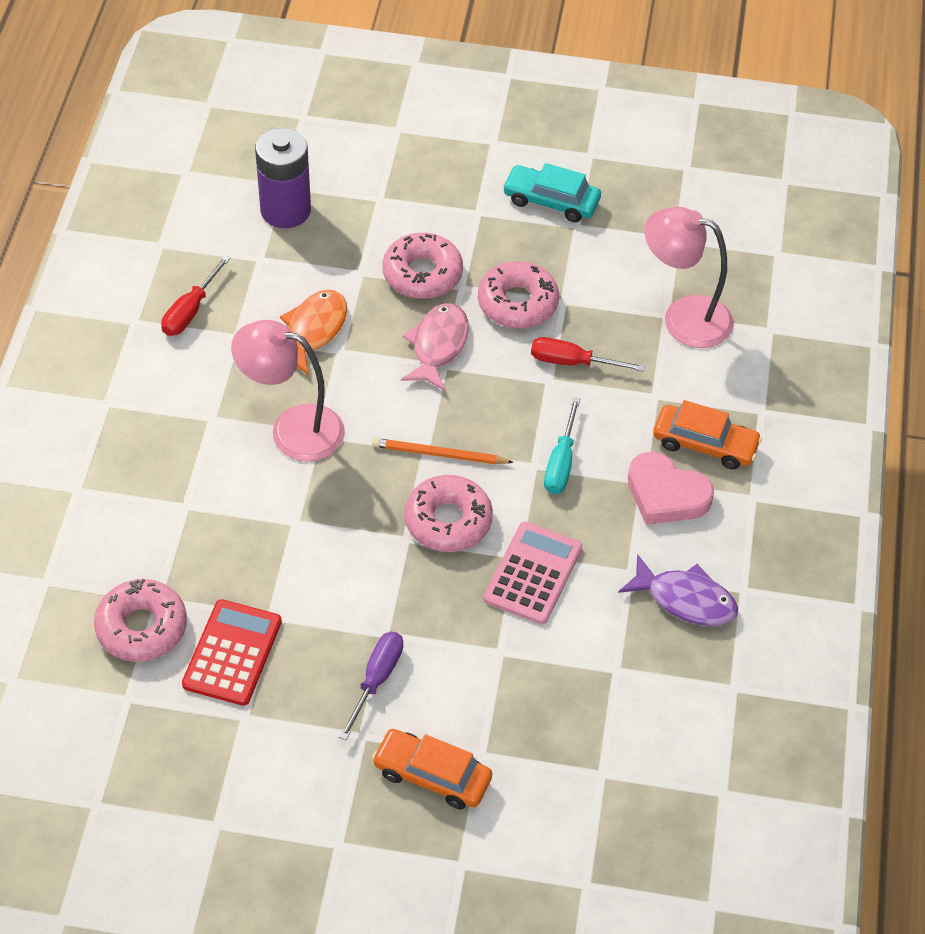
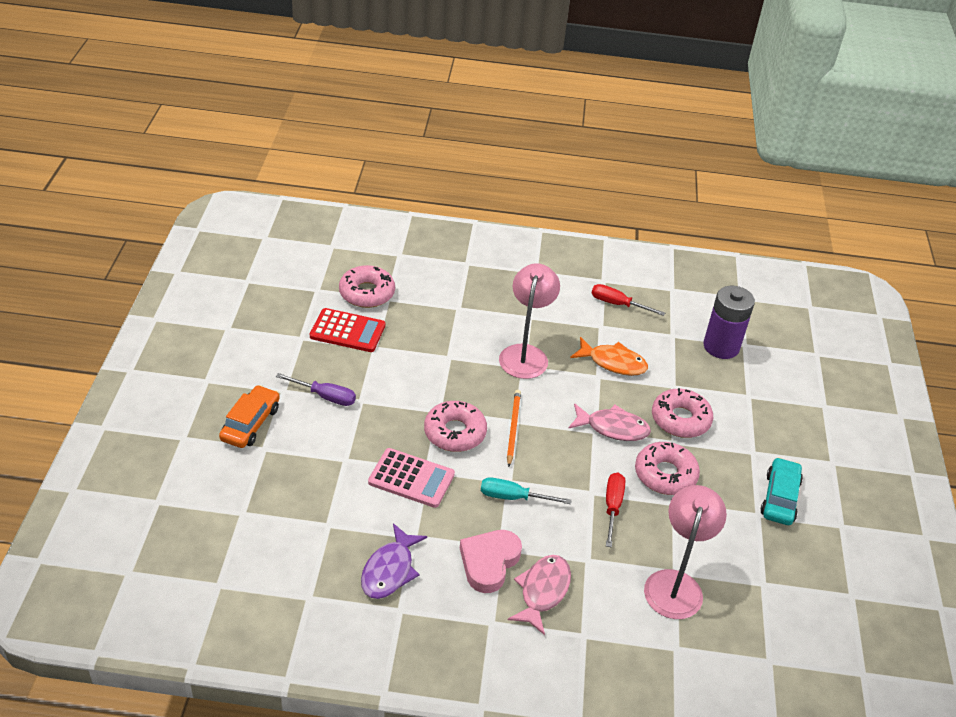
camera: 85 degrees right, 10 degrees down
(705, 444) = (542, 591): orange car -> pink fish

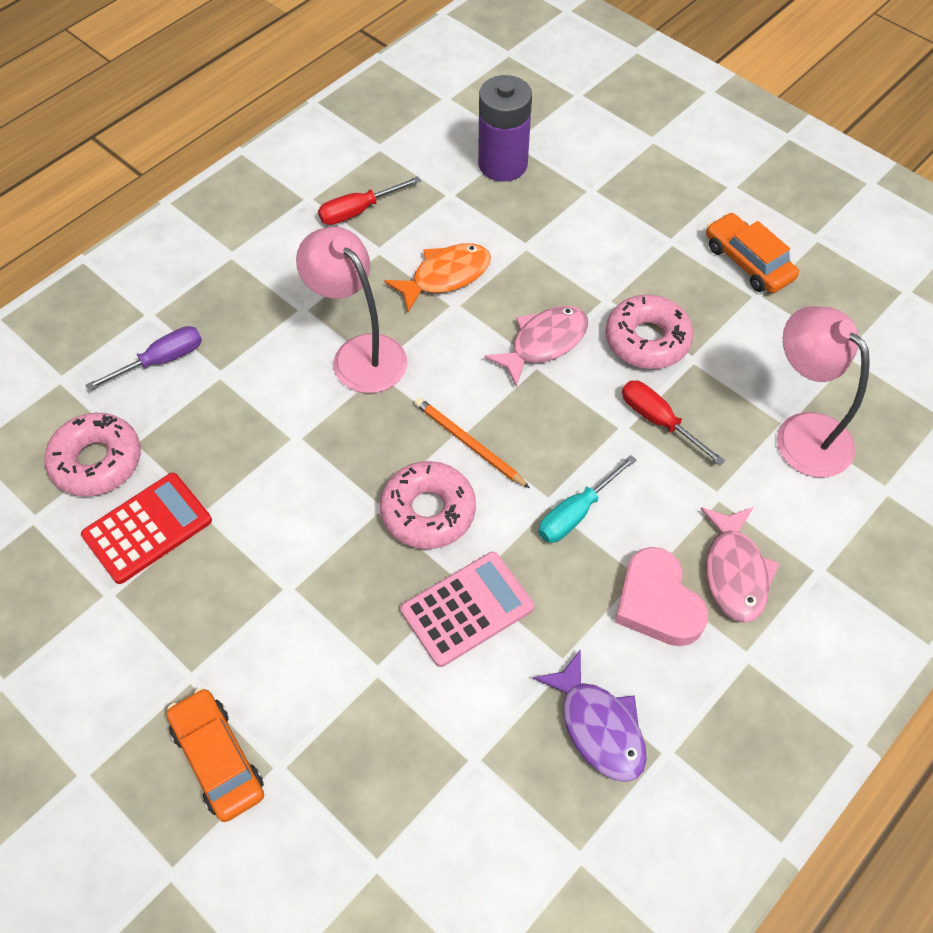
camera: 50 degrees left, 15 degrees up
(325, 396) = (245, 629): purple screwdriver -> purple screwdriver (161, 361)
(542, 591) = (735, 572): pink fish -> pink fish turned 150 degrees counterclockwise
(680, 419) = (579, 272): pink donut -> none
(780, 498) = (748, 262): turquoise car -> orange car

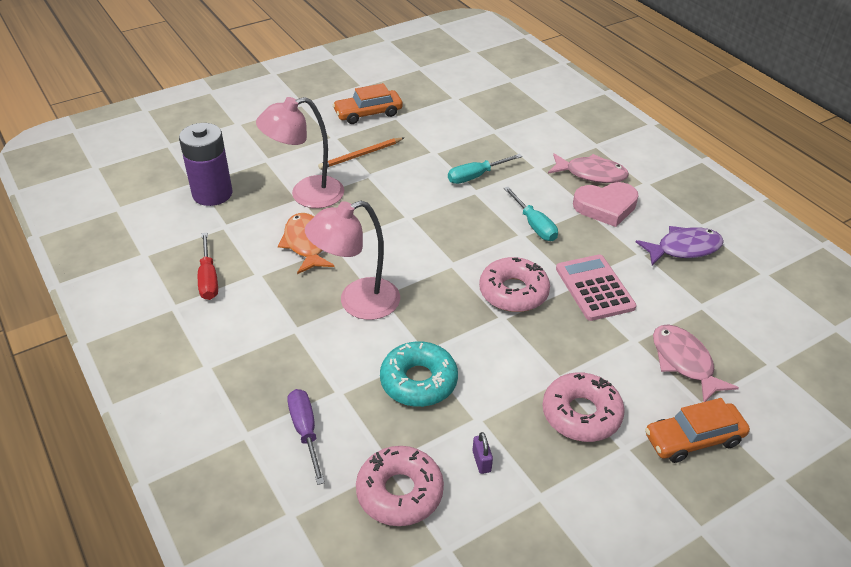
camera: 75 degrees left, 15 degrees down
(147, 528) = (481, 461): red calculator -> purple padlock
(251, 443) = (418, 381): none -> turquoise donut
(468, 443) = (463, 262): orange pencil -> orange pencil (360, 155)
(544, 343) = (392, 209): pink fish -> pink fish (684, 362)
(647, 340) = (410, 166): pink donut -> pink donut (581, 414)
(658, 421) = (476, 176): red screwdriver -> turquoise screwdriver
(802, 433) = (504, 127): pink lamp -> pink lamp (306, 195)

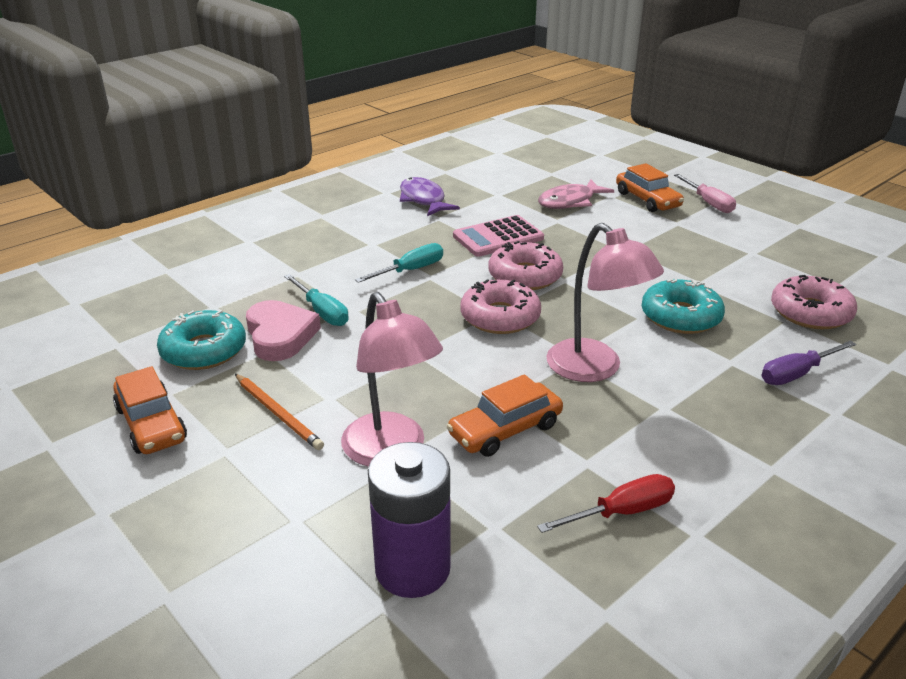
camera: 100 degrees left, 10 degrees down
(306, 244) = (505, 430): orange fish -> orange car
(439, 128) = (204, 350): none -> turquoise donut
(481, 461) = (743, 278): purple padlock -> none
(581, 414) = (657, 239): pink donut -> pink donut (500, 317)
(591, 174) = (308, 242): pink fish -> none
(605, 207) = (368, 234): pink heart -> pink heart (280, 335)
(686, 504) = (708, 203): none -> pink screwdriver

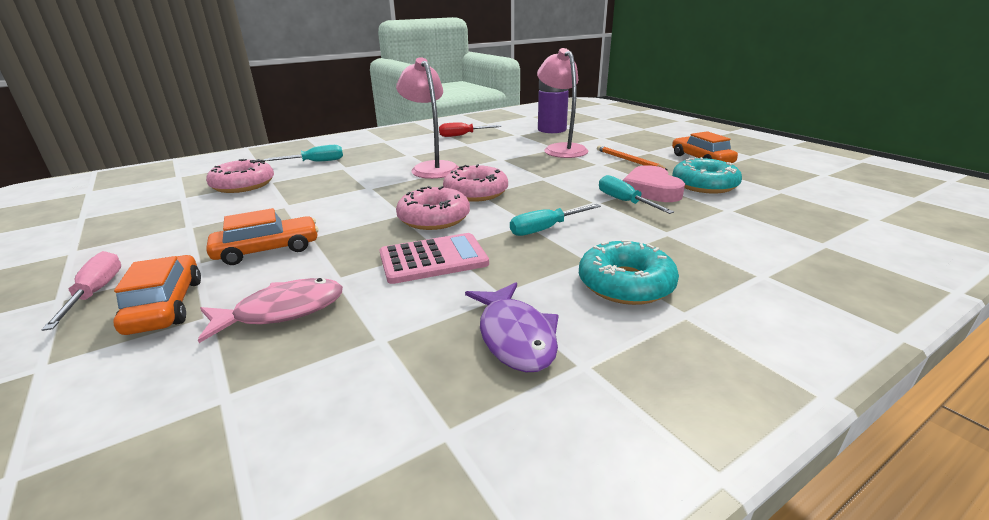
camera: 170 degrees left, 5 degrees down
(505, 430) = (500, 152): orange car -> orange car (267, 250)
(680, 317) = (339, 187): turquoise donut -> turquoise donut (625, 284)
(796, 374) = (315, 162): purple screwdriver -> turquoise screwdriver

